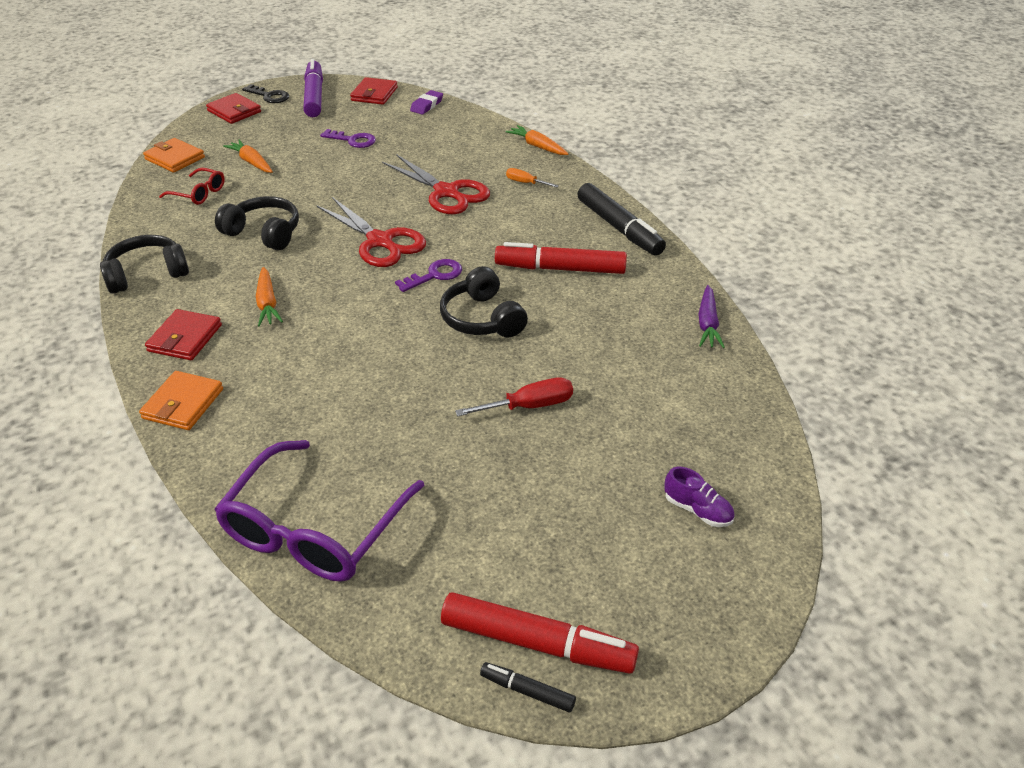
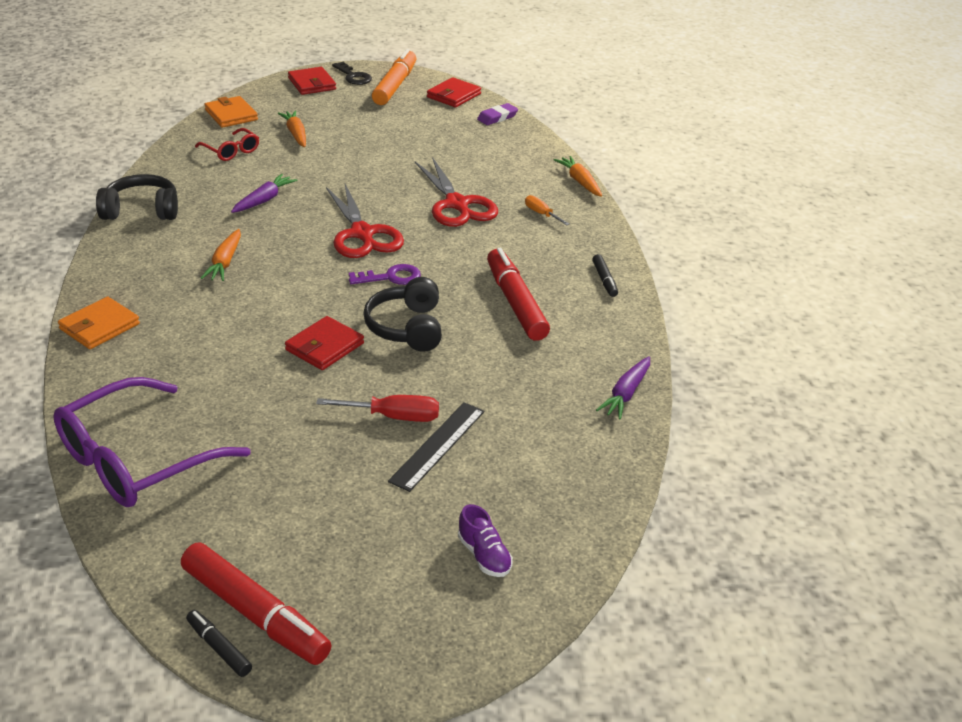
camera: 20 degrees right, 5 degrees down
(185, 338) = (137, 273): red wallet -> red wallet (324, 347)
(264, 233) = (264, 200): black headphones -> purple carrot
(314, 96) = (395, 85): purple marker -> orange marker
(353, 140) = (402, 135): purple key -> none
(560, 269) = (515, 303): red marker -> red marker turned 45 degrees clockwise
(586, 420) = (437, 445): none -> black ruler
(619, 228) = (604, 280): black marker -> black marker, size x0.48

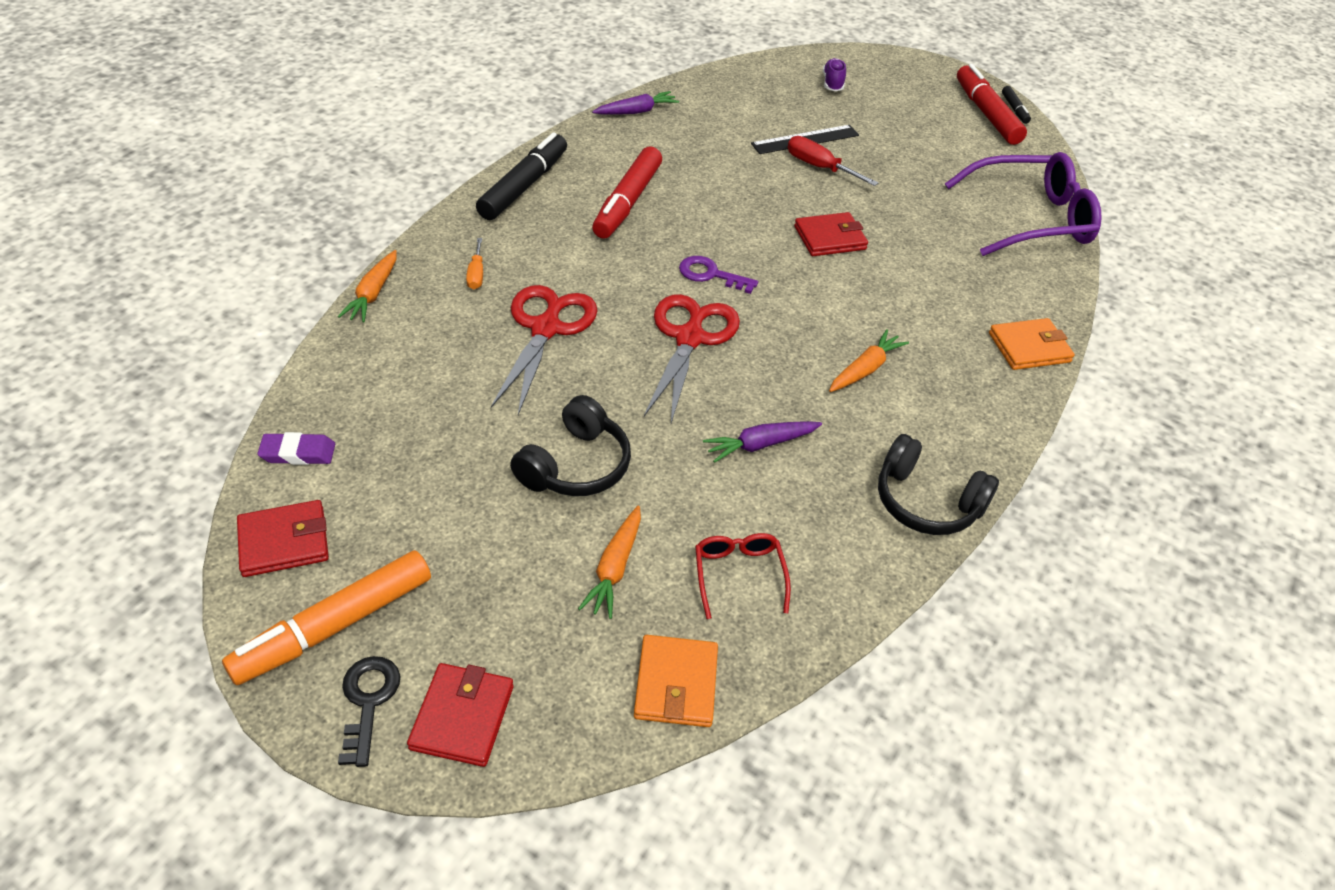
camera: 145 degrees left, 10 degrees up
(407, 328) = (745, 223): black headphones -> black headphones (576, 466)
(604, 280) = (524, 186): black marker -> black marker, size x2.08

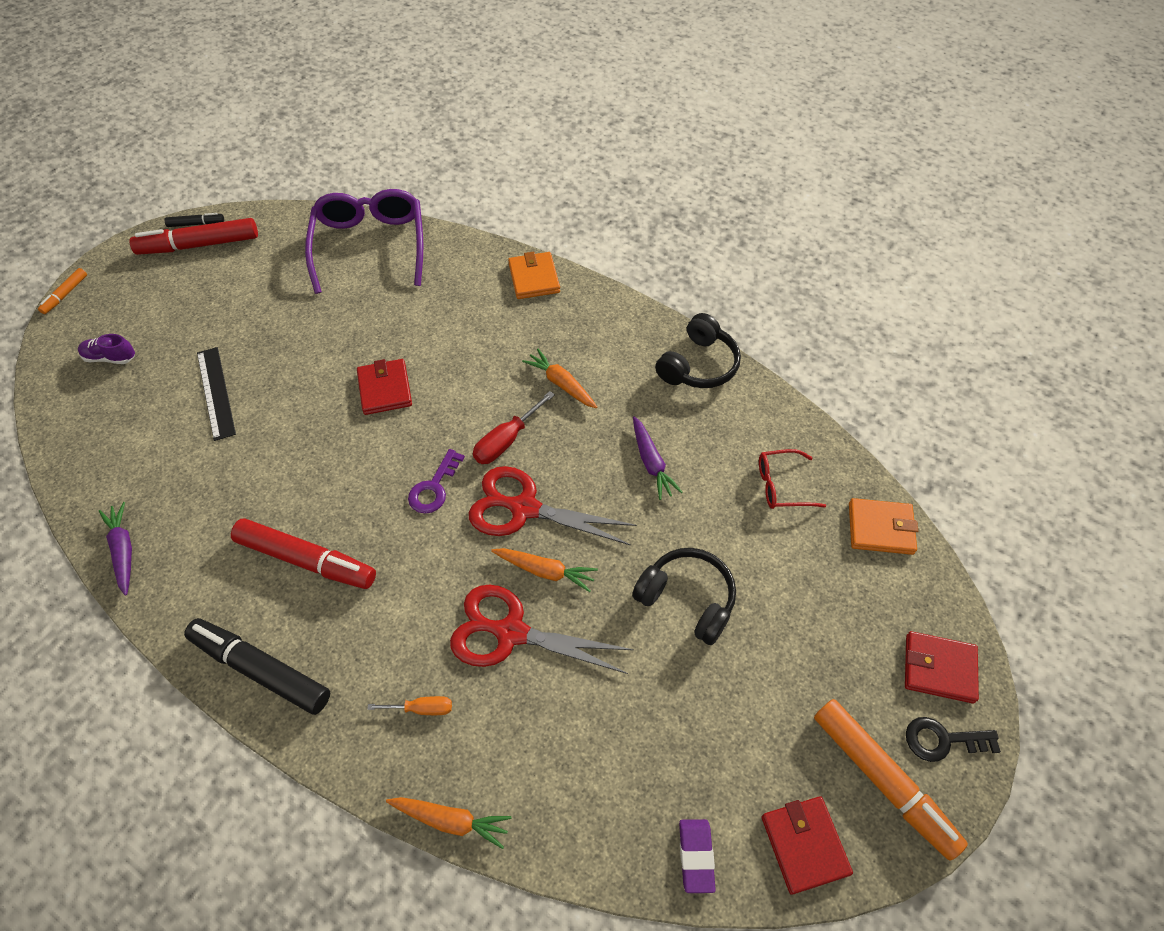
camera: 85 degrees left, 10 degrees up
(615, 568) = (789, 568): orange carrot -> orange carrot (545, 571)
(819, 167) = (269, 385): red screwdriver -> red screwdriver (506, 440)
(898, 54) = (65, 294): none -> orange marker

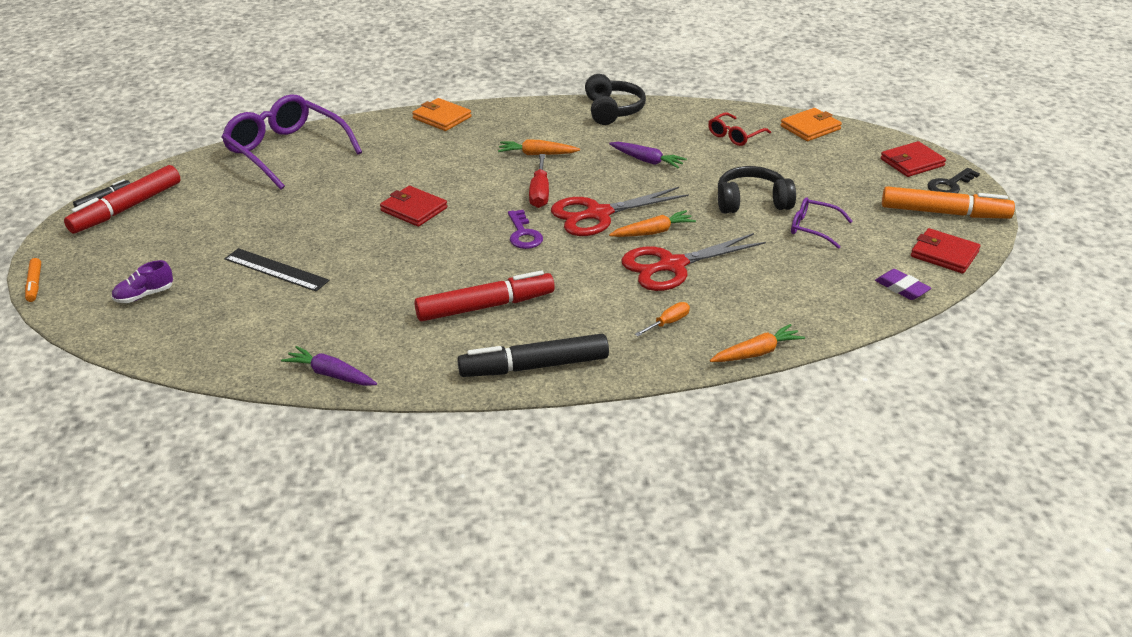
camera: 40 degrees left, 20 degrees down
(705, 687) = (812, 228): none -> purple glasses

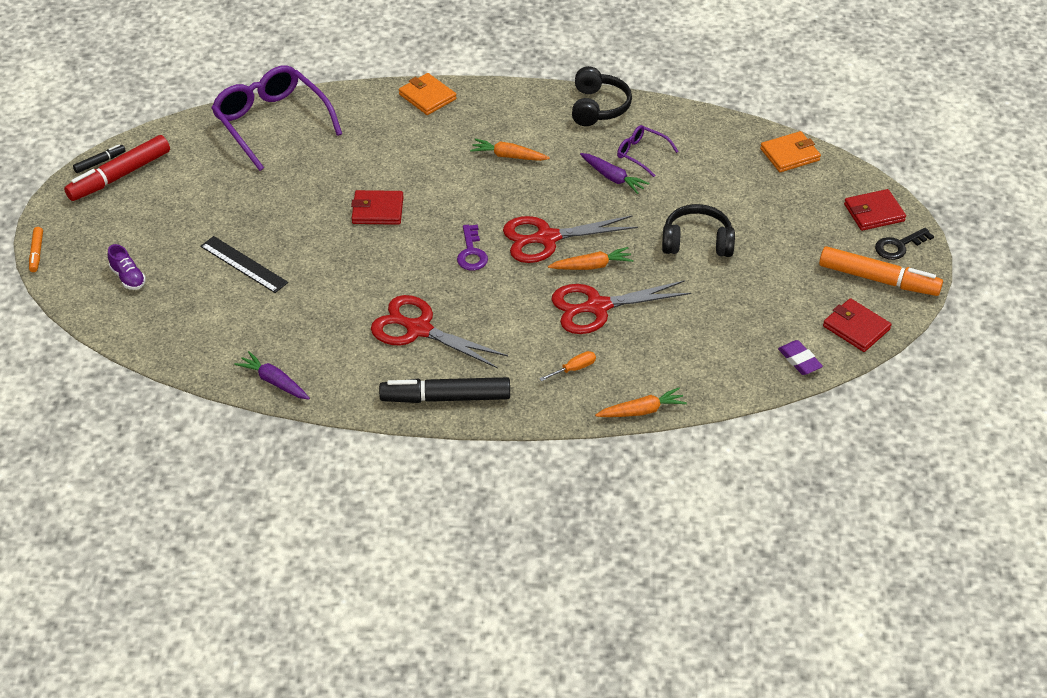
camera: 10 degrees right, 10 degrees up
(144, 295) = (128, 277): purple shoe -> purple shoe turned 105 degrees counterclockwise
(414, 209) = (377, 210): red wallet -> red wallet turned 45 degrees counterclockwise
(485, 306) = (418, 329): red marker -> red scissors
(539, 193) = (499, 205): red screwdriver -> none
(734, 136) = (709, 156): red glasses -> none
(812, 228) = (743, 281): purple glasses -> purple glasses (641, 154)

